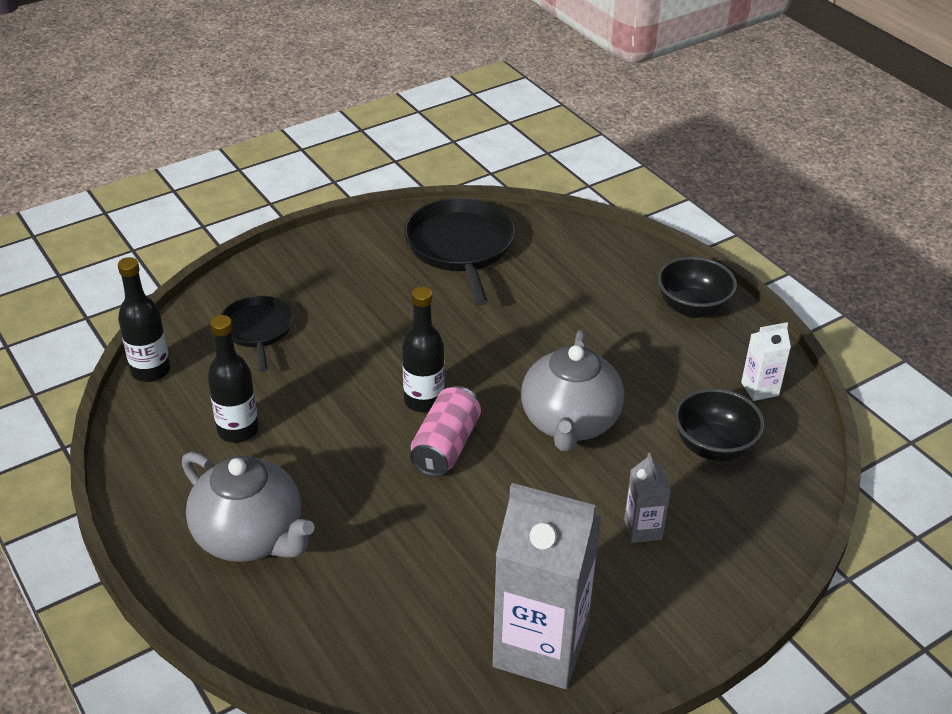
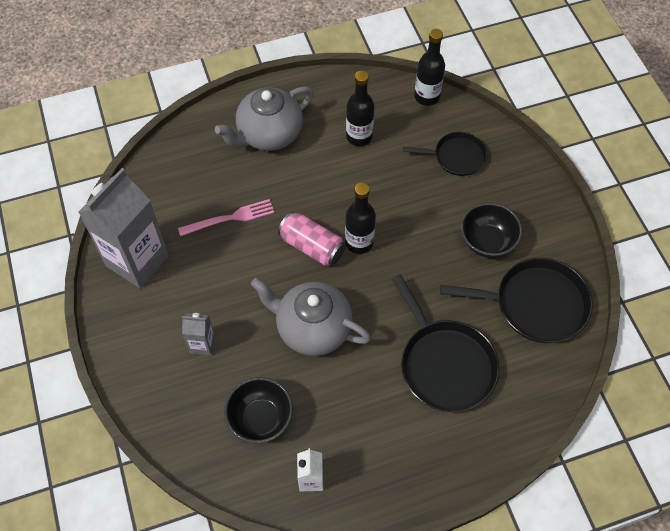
camera: 105 degrees right, 20 degrees up
(425, 548) = (230, 218): none -> pink fork
(566, 305) = (445, 364): none -> black pan
(692, 308) = (422, 464): black bowl -> black bowl (487, 242)

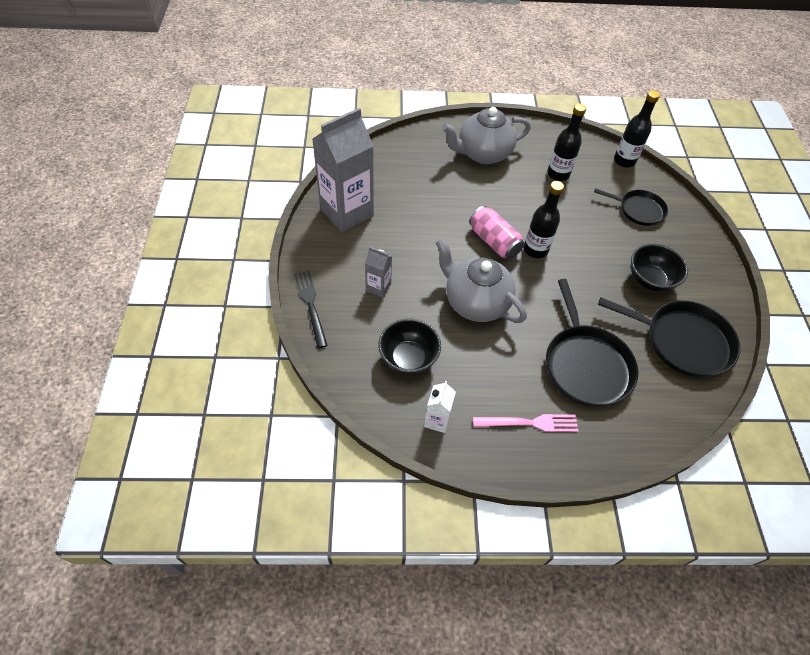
camera: 15 degrees right, 5 degrees down
(135, 391) = (310, 305): none -> black fork
(230, 218) = (432, 203): pink fork -> pink fork (529, 423)

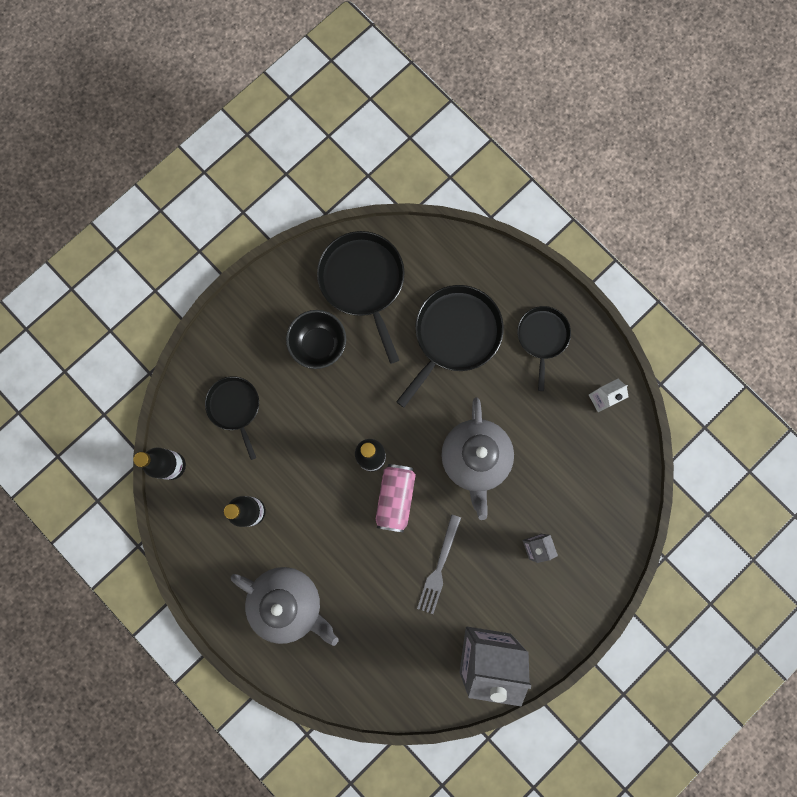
camera: 130 degrees left, 25 degrees up
(310, 305) = (603, 580): black fork -> none
(408, 358) = (574, 462): black bowl -> none
(424, 229) = (439, 567): none -> grey fork
(529, 423) = (542, 337): pink fork -> black pan

